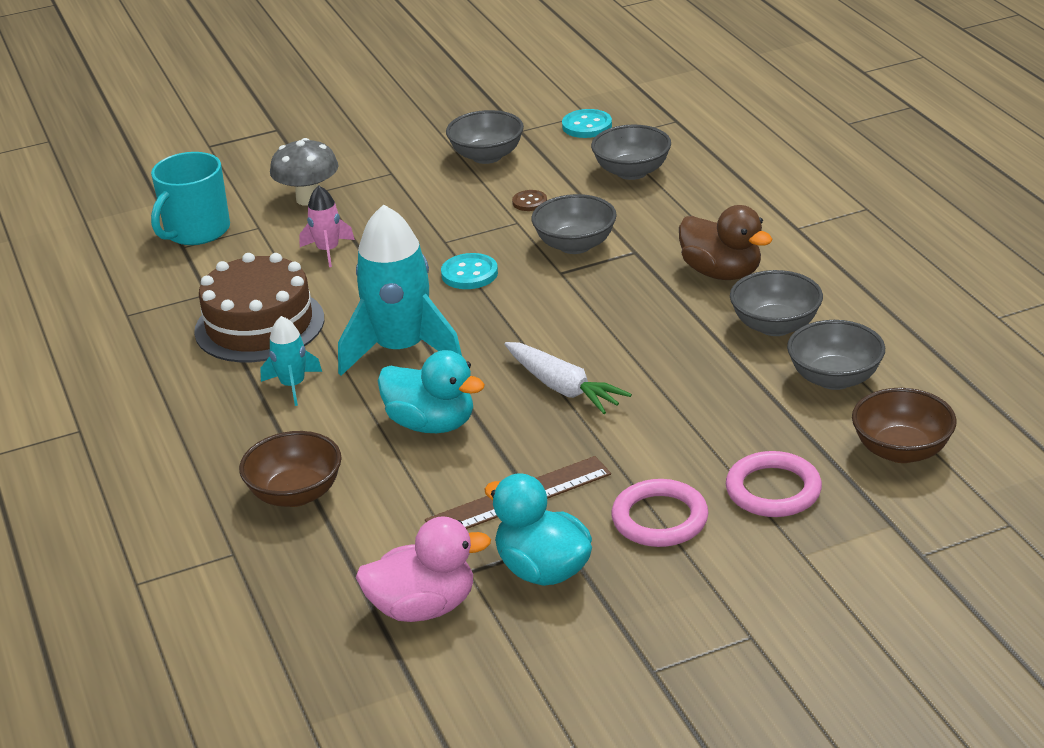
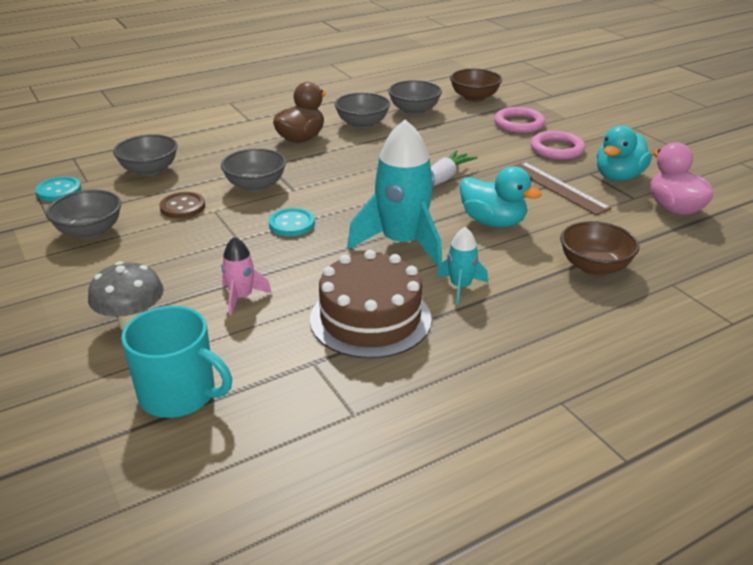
camera: 100 degrees left, 0 degrees up
(431, 424) = (493, 222): turquoise duck -> turquoise duck turned 105 degrees clockwise
(529, 202) = (183, 207): brown button -> brown button, size x1.53

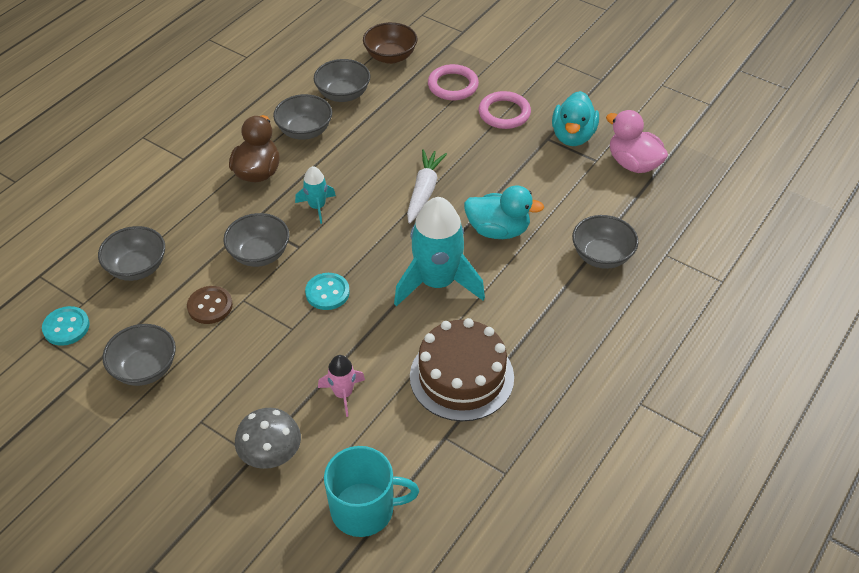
camera: 25 degrees left, 15 degrees up
(460, 287) = (511, 316): turquoise rocket -> turquoise rocket (317, 207)
(558, 187) = (529, 167): brown ruler -> none
(594, 267) = (601, 256): brown bowl -> grey bowl

